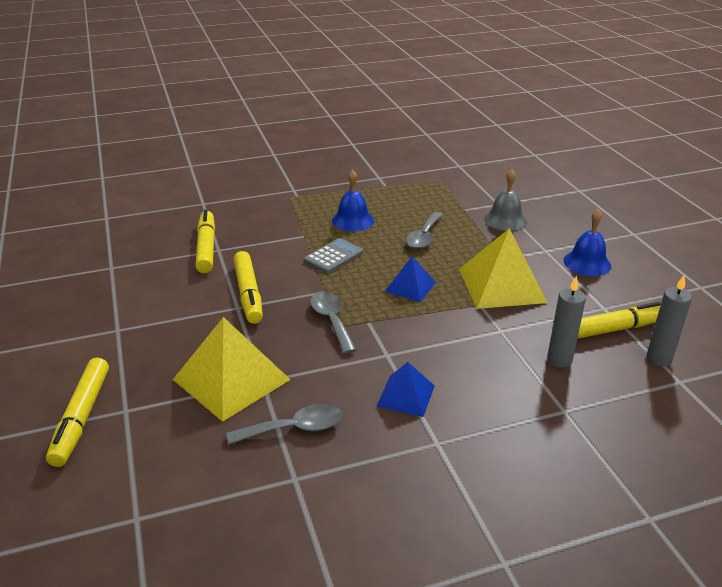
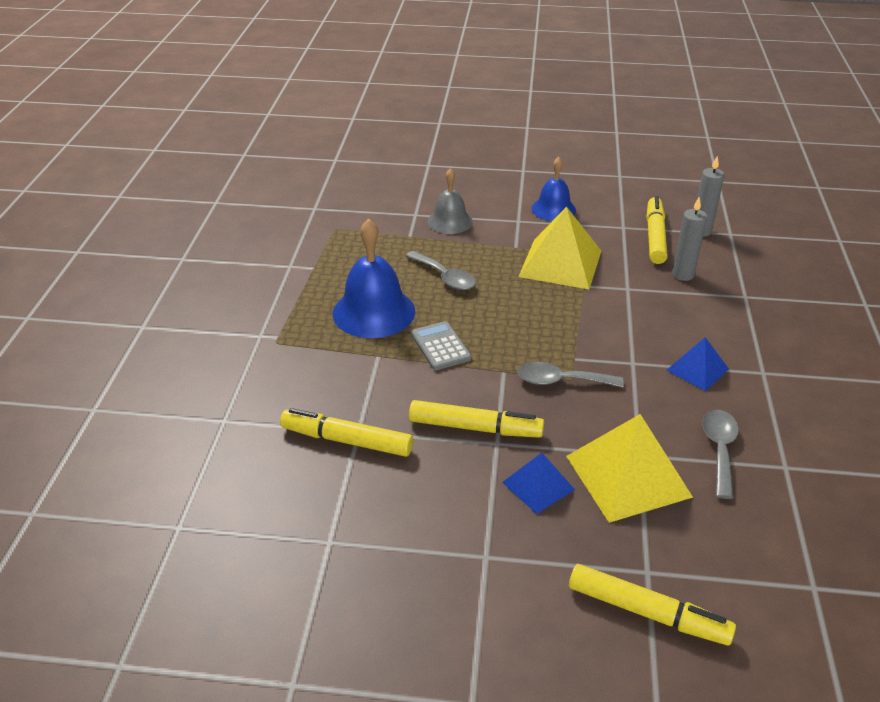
camera: 65 degrees left, 5 degrees up
(353, 220) = (374, 312): blue bell -> blue bell, size x1.59
(410, 286) = (531, 314): blue pyramid -> blue pyramid (538, 486)

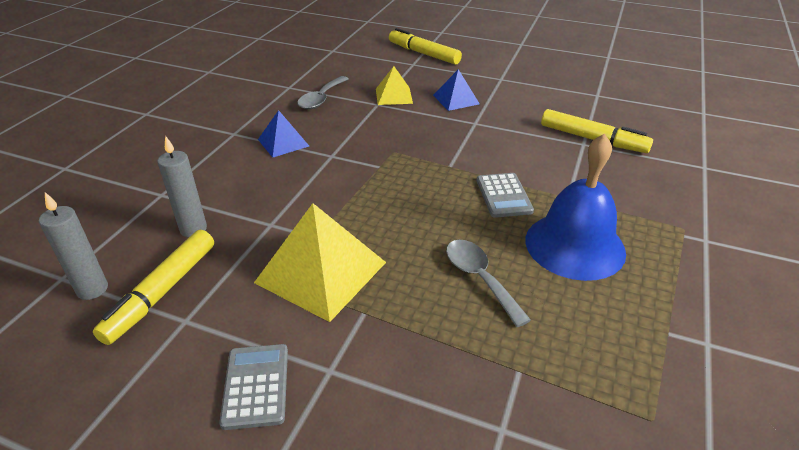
camera: 165 degrees left, 0 degrees up
(450, 221) = (444, 393): grey bell -> none
(475, 428) = (489, 132): yellow marker -> none
(553, 209) = (256, 386): blue bell -> grey calculator
(561, 381) = (403, 151): grey spoon -> none
(628, 476) = (394, 96): yellow pyramid -> yellow pyramid, size x0.55

